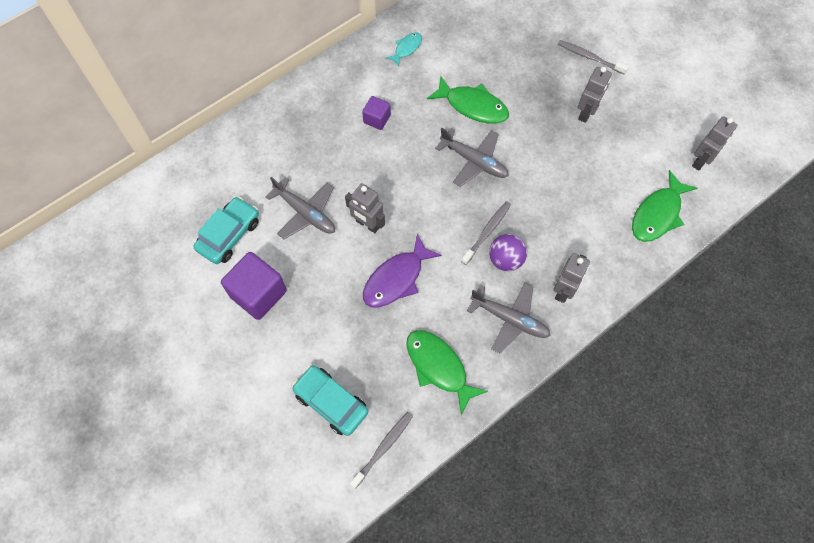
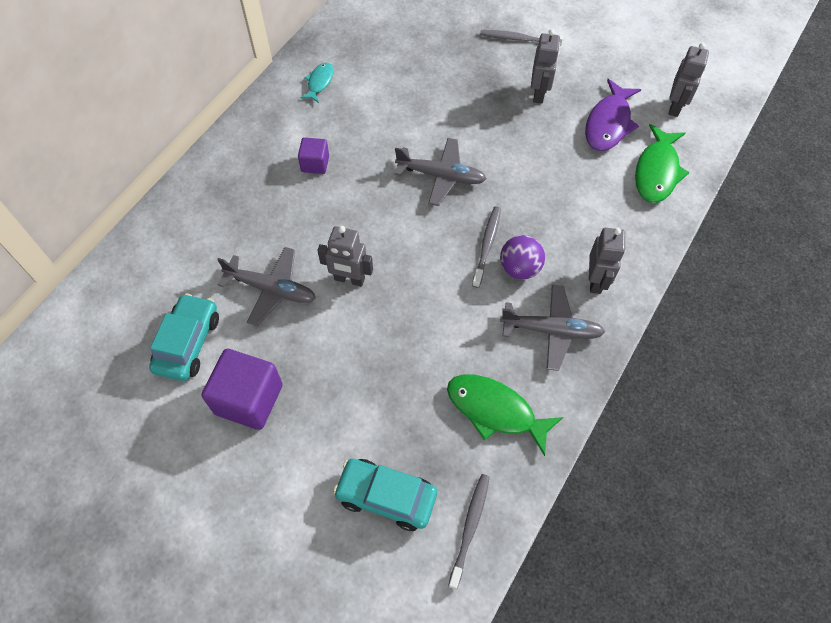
camera: 20 degrees left, 5 degrees down
(396, 279) = (406, 328): purple fish -> purple fish (608, 124)
(473, 106) = (416, 120): green fish -> none

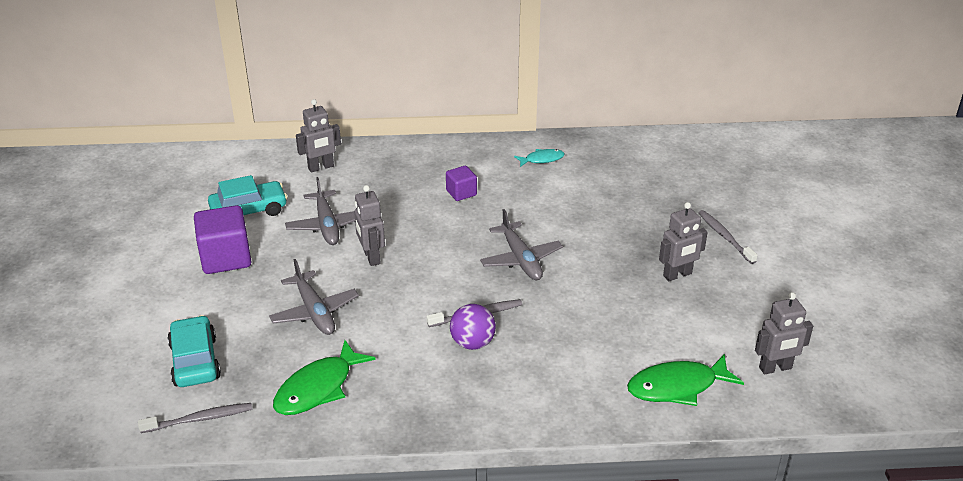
camera: 55 degrees right, 25 degrees down
(495, 410) = (318, 388): green fish -> green fish turned 135 degrees counterclockwise
(551, 330) = (427, 389): grey plane -> grey plane (314, 311)
(596, 281) = (506, 396): grey robot -> grey robot (321, 167)
(608, 124) = (696, 332): purple fish -> none

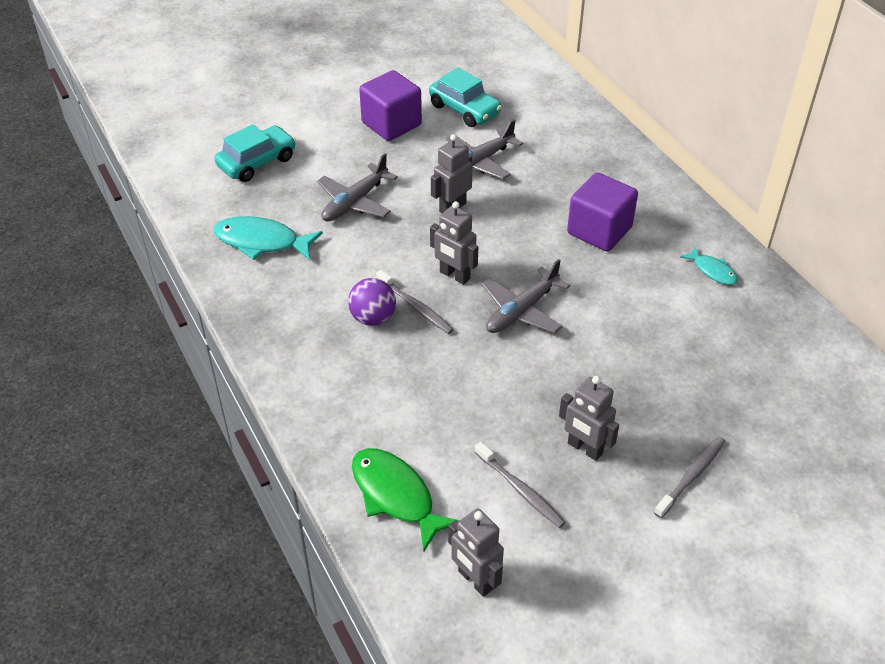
camera: 65 degrees right, 10 degrees up
(200, 419) = (195, 192): grey toothbrush -> grey toothbrush (521, 490)
(318, 388) = (261, 242): green fish -> turquoise fish
(321, 167) = (563, 124): grey robot -> grey robot (454, 275)
(461, 193) = (599, 230): purple cube -> purple cube, size x1.82

